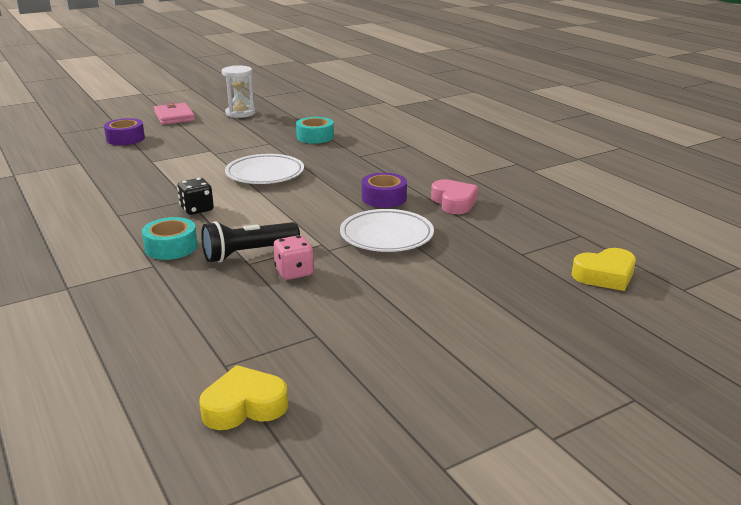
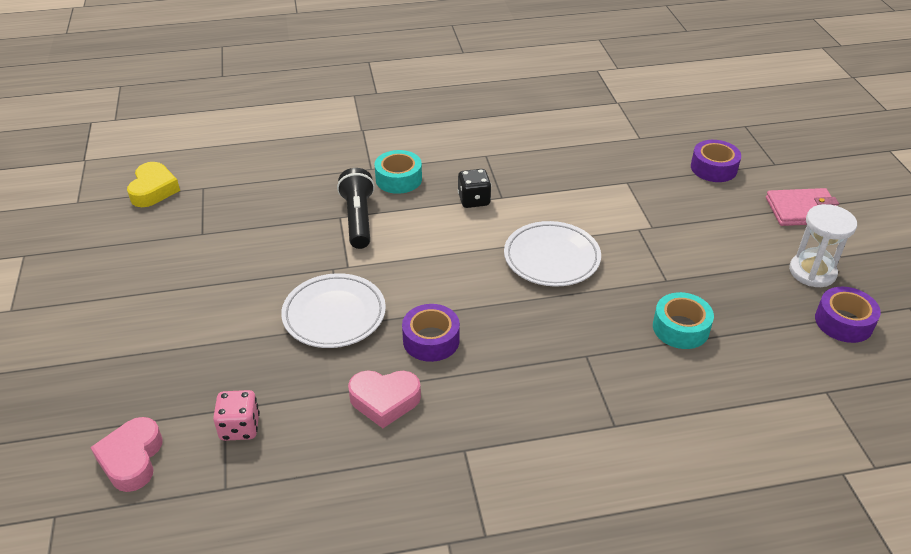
camera: 110 degrees right, 15 degrees up
(283, 107) = (843, 322): none -> purple tape
(294, 272) = (305, 239): pink dice -> pink dice (240, 427)
(605, 275) = (132, 459): yellow heart -> pink heart

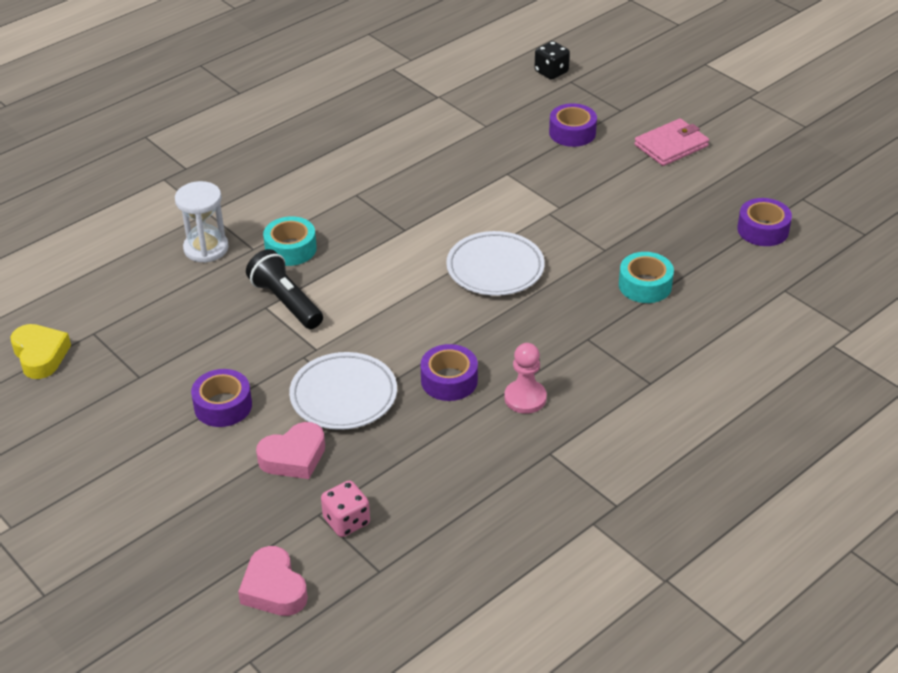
camera: 30 degrees left, 0 degrees up
(238, 282) = (223, 406): none -> purple tape
(384, 400) = (452, 445): pink heart -> pink heart (294, 457)
(474, 200) = (381, 242): black dice -> black dice (551, 72)
(484, 386) = (525, 398): none -> pink pawn
(812, 272) = (713, 197): white hourglass -> white hourglass (206, 248)

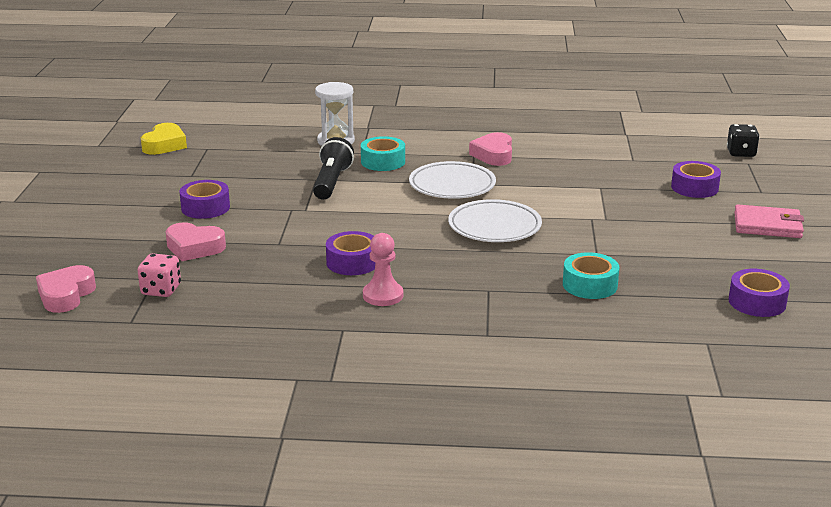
camera: 45 degrees right, 15 degrees down
(343, 396) = (276, 237): white plate -> white plate (452, 186)
(371, 184) = (493, 155): none -> pink heart

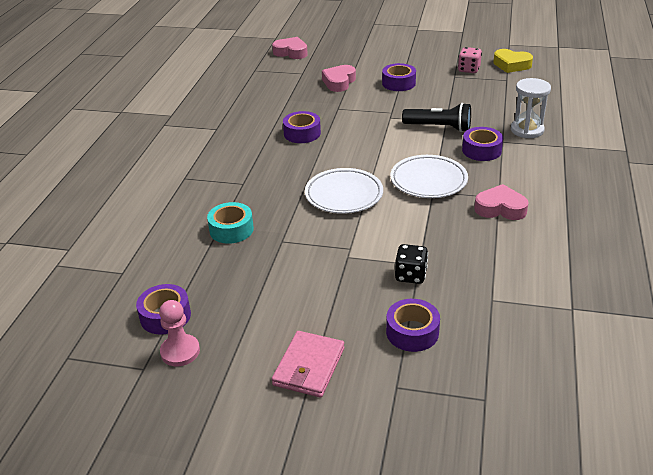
camera: 100 degrees right, 10 degrees up
(161, 290) = (287, 75): pink dice -> pink dice (468, 69)
(383, 162) = (481, 150): turquoise tape -> purple tape
(383, 295) = (252, 143): pink pawn -> pink pawn (180, 351)
(741, 153) = (518, 401): black dice -> black dice (410, 275)

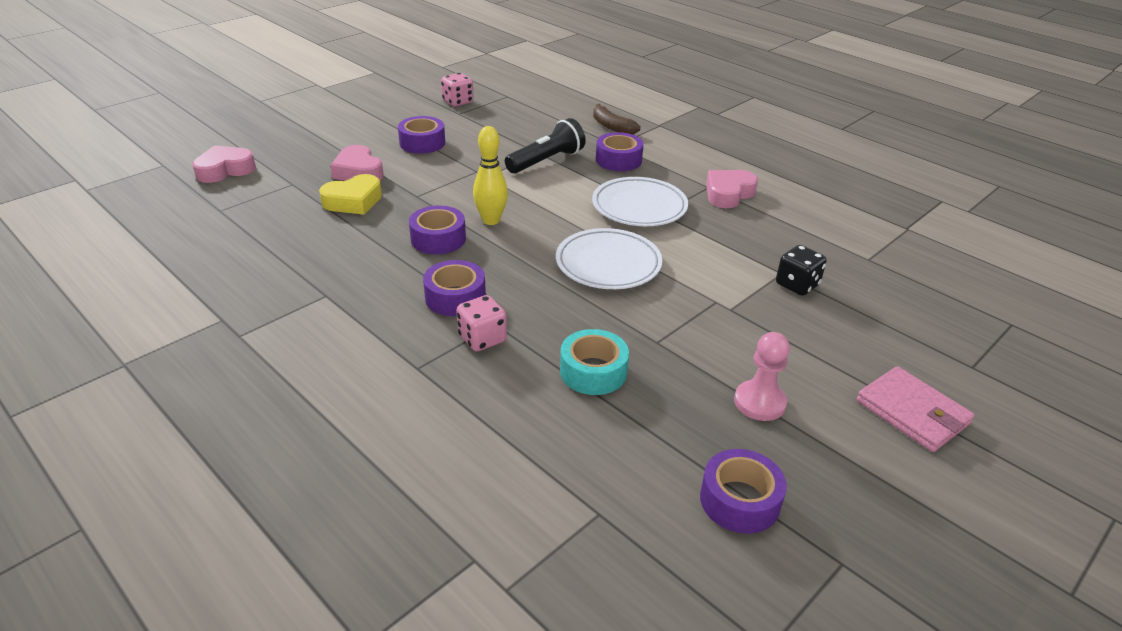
camera: 60 degrees left, 0 degrees up
(180, 351) = (826, 512): pink pawn -> pink pawn (759, 402)
(225, 185) = (482, 339): none -> pink dice
(342, 140) = (491, 220): none -> yellow bowling pin
(412, 332) = (891, 322): purple tape -> purple tape (455, 297)
(511, 65) = (484, 82): yellow heart -> yellow heart (353, 201)
(527, 130) = (612, 127): white hourglass -> brown banana

